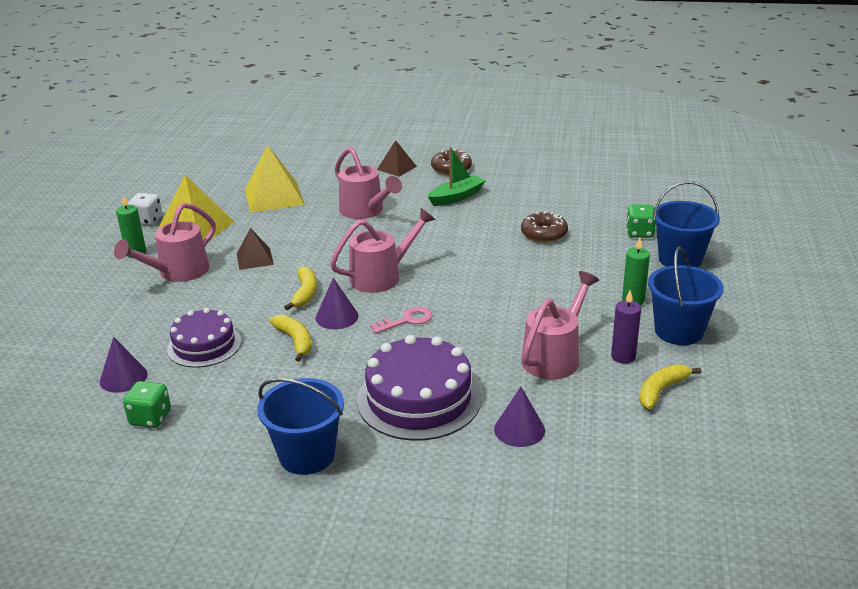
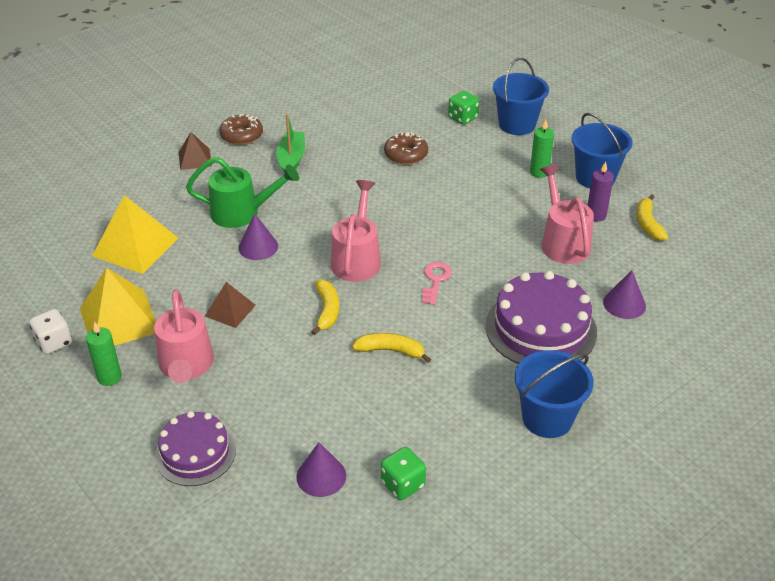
camera: 50 degrees left, 10 degrees up
(204, 345) = (331, 404): purple cake -> purple cake (195, 453)
(305, 293) = (327, 310): yellow banana -> yellow banana turned 45 degrees clockwise
(337, 317) = (384, 312): purple cone -> purple cone (258, 247)
(365, 211) = (243, 213): pink watering can -> green watering can

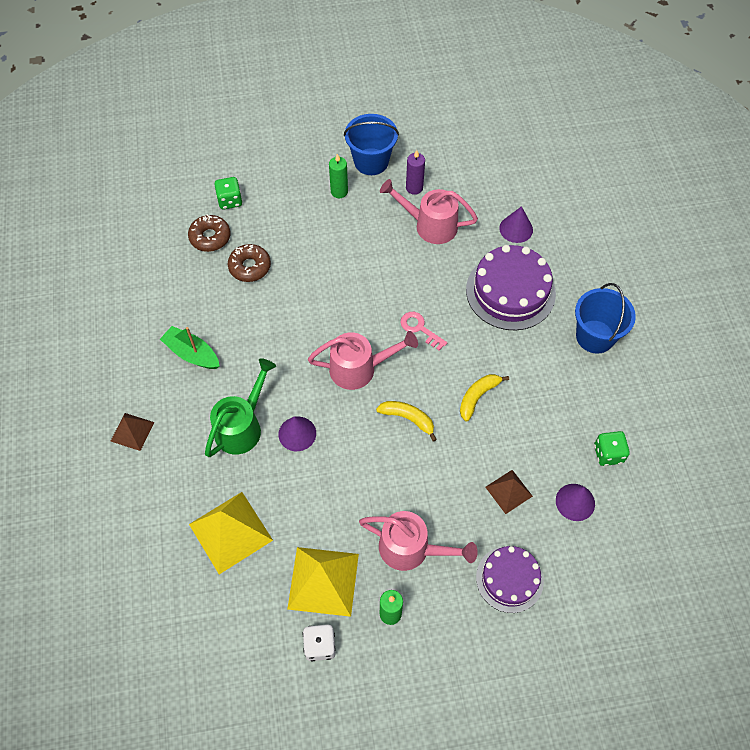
camera: 60 degrees left, 20 degrees up
(230, 310) = (364, 489): brown pyramid -> brown pyramid (508, 491)
(241, 135) = (124, 377): brown donut -> brown donut (210, 237)
(357, 258) = (360, 368): pink watering can -> pink watering can turned 135 degrees clockwise
(517, 124) = (267, 170): blue bucket -> none
(648, 224) = (444, 164): yellow banana -> none

